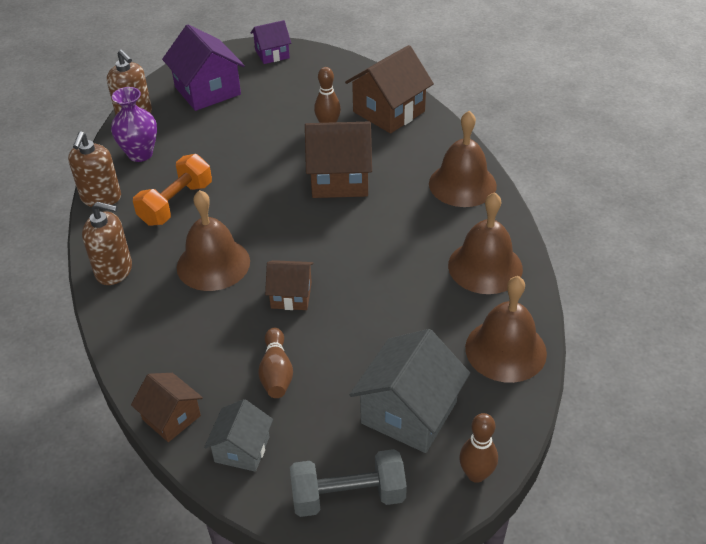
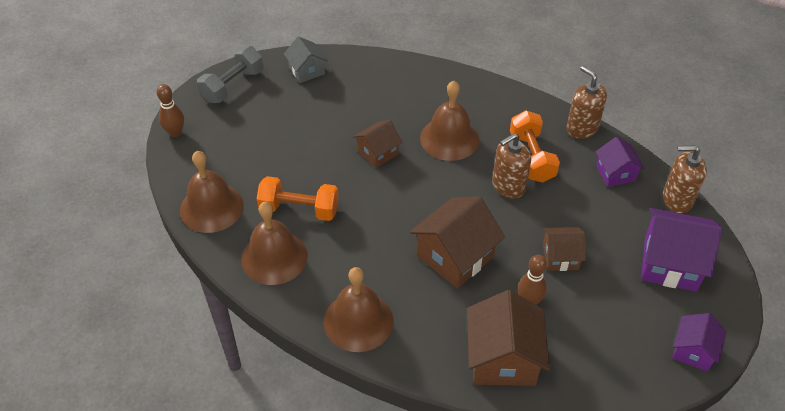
camera: 135 degrees right, 5 degrees up
(114, 270) = (498, 97): brown soap dispenser -> brown soap dispenser (508, 186)
(140, 154) = (615, 173): purple vase -> purple house
(171, 417) = (358, 60): brown house -> brown house (560, 257)
(276, 373) = (332, 110): brown bowling pin -> none
(409, 412) = (238, 138): grey house -> none
(422, 292) = (299, 209): none -> orange dumbbell

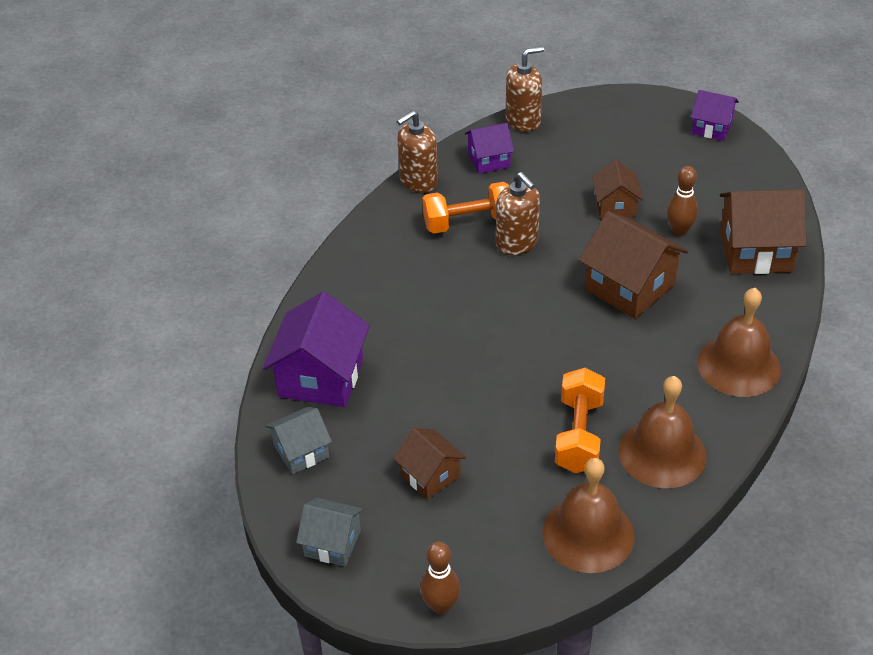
camera: 90 degrees left, 5 degrees down
(233, 86) = (332, 543): grey dumbbell -> grey house
(378, 152) = (469, 361): brown house -> brown house (430, 475)
(449, 138) = (440, 293): brown bell -> none
(670, 263) = (610, 132): purple house -> purple house (321, 377)
(677, 199) = (523, 121): brown soap dispenser -> brown soap dispenser turned 120 degrees counterclockwise

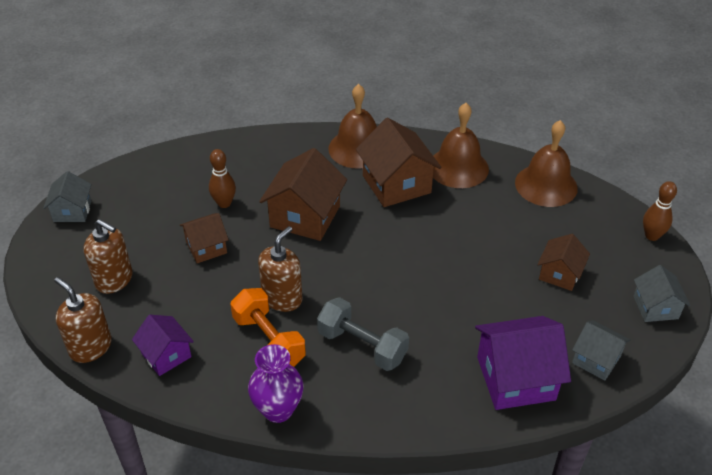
camera: 115 degrees left, 0 degrees up
(390, 212) = (278, 410): none -> purple vase
(418, 181) = (220, 403): brown soap dispenser -> brown soap dispenser (114, 279)
(426, 281) = (362, 346): none -> grey dumbbell
(579, 435) = (469, 208): orange dumbbell -> none
(712, 127) = (72, 211): purple house -> grey house
(755, 251) = (232, 160): brown house -> brown house (396, 184)

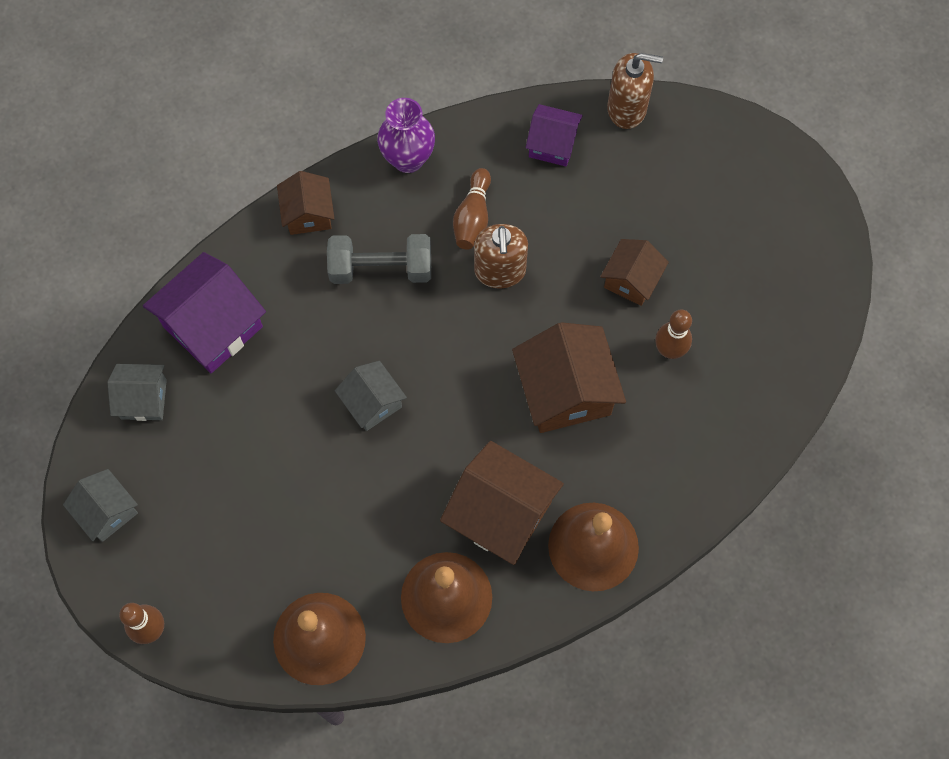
camera: 145 degrees right, 25 degrees up
(72, 211) = (816, 231): grey house -> grey house (372, 403)
(114, 279) = (682, 184): brown soap dispenser -> none
(269, 341) = (473, 217): orange dumbbell -> brown bowling pin
(559, 274) = (232, 493): brown house -> brown house (308, 214)

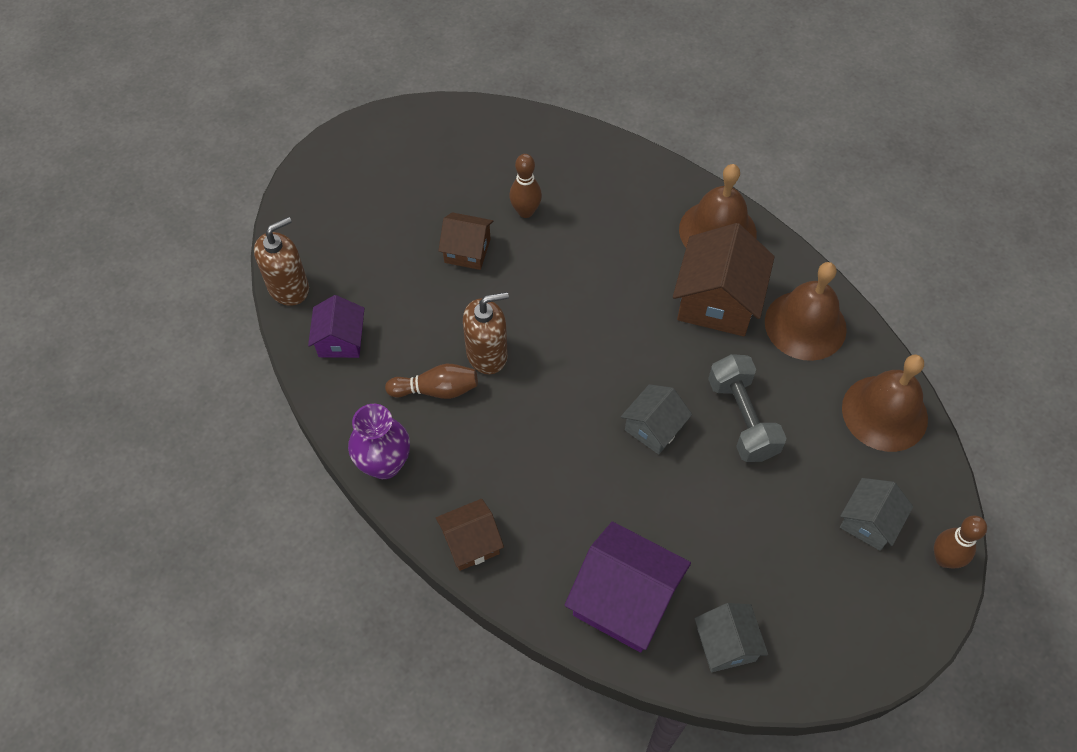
camera: 105 degrees left, 10 degrees down
(107, 511) = (854, 640): grey house -> grey house (869, 522)
(381, 268) = (513, 457): grey dumbbell -> grey dumbbell (742, 418)
(565, 391) = (589, 278): brown house -> none
(627, 108) = (289, 288): brown soap dispenser -> brown soap dispenser turned 60 degrees clockwise

